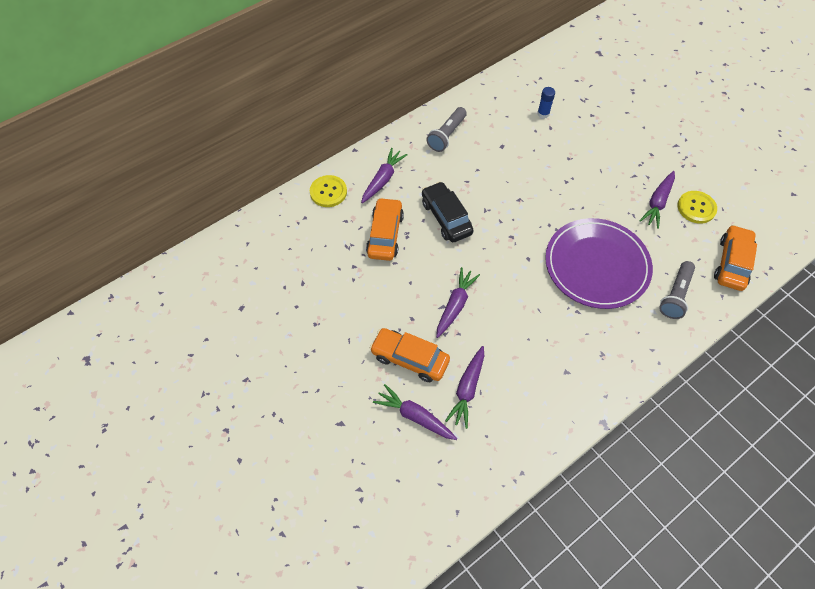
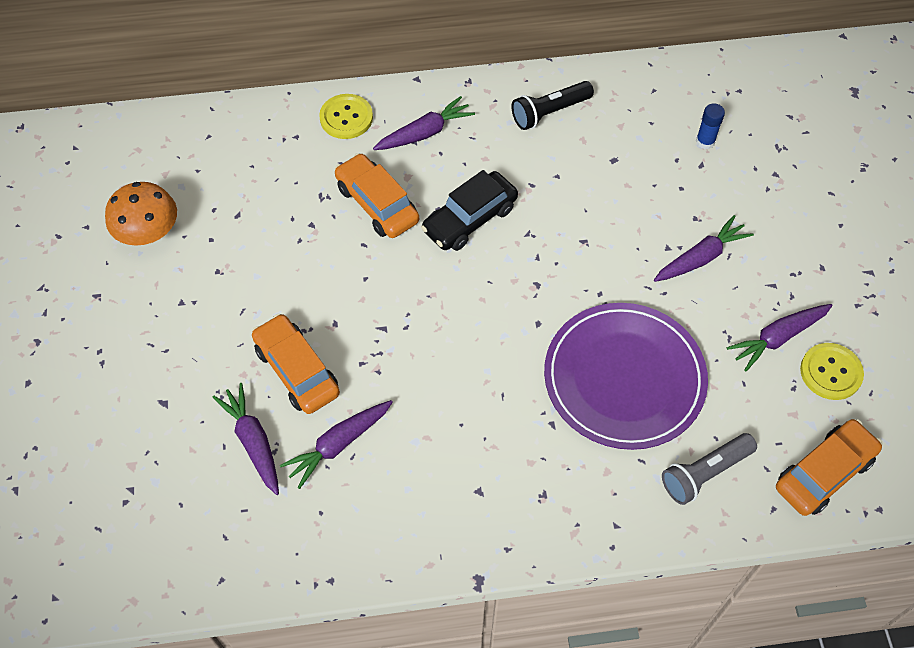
camera: 30 degrees right, 0 degrees up
(252, 322) = (148, 232): none -> orange mushroom
(385, 234) = (377, 204): orange car -> orange car turned 75 degrees counterclockwise
(446, 217) = (470, 219): black car -> black car turned 135 degrees counterclockwise
(447, 135) = (550, 112): grey flashlight -> black flashlight
(455, 305) = (400, 334): purple carrot -> purple carrot (701, 257)

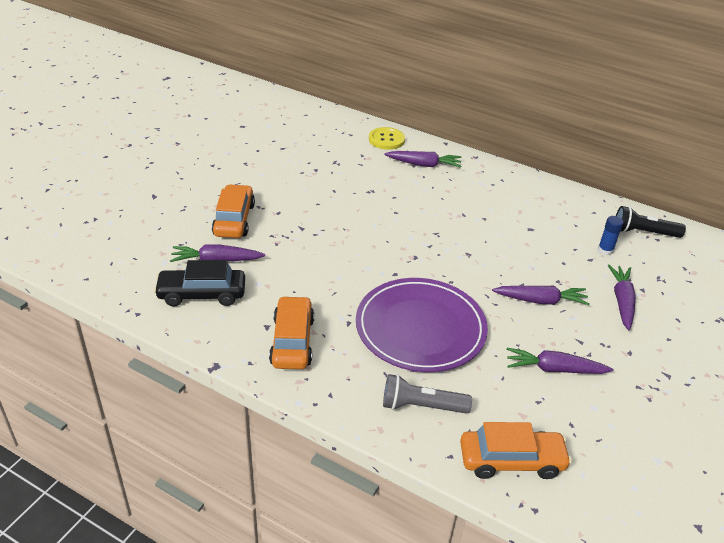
camera: 35 degrees right, 20 degrees down
(148, 232) = (231, 133): orange mushroom -> none
(253, 441) = (175, 234): purple carrot -> purple carrot (622, 301)
(377, 204) = (361, 179): orange car -> orange car (292, 341)
(470, 219) = (407, 210): black car -> black car (202, 294)
(550, 112) = (511, 190): black flashlight -> black flashlight (643, 232)
(830, 372) = (577, 410): yellow button -> none

